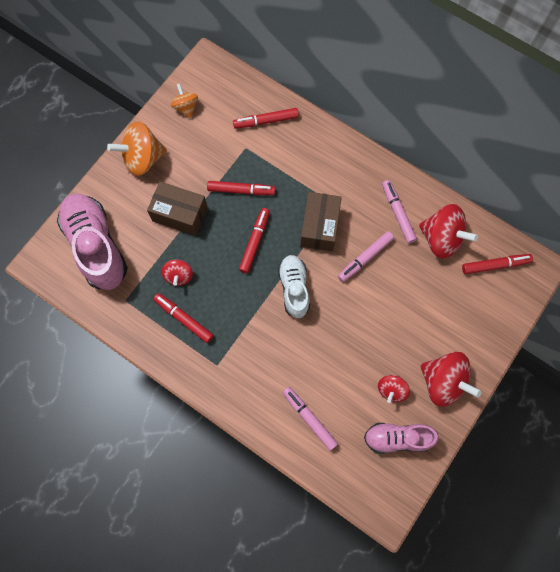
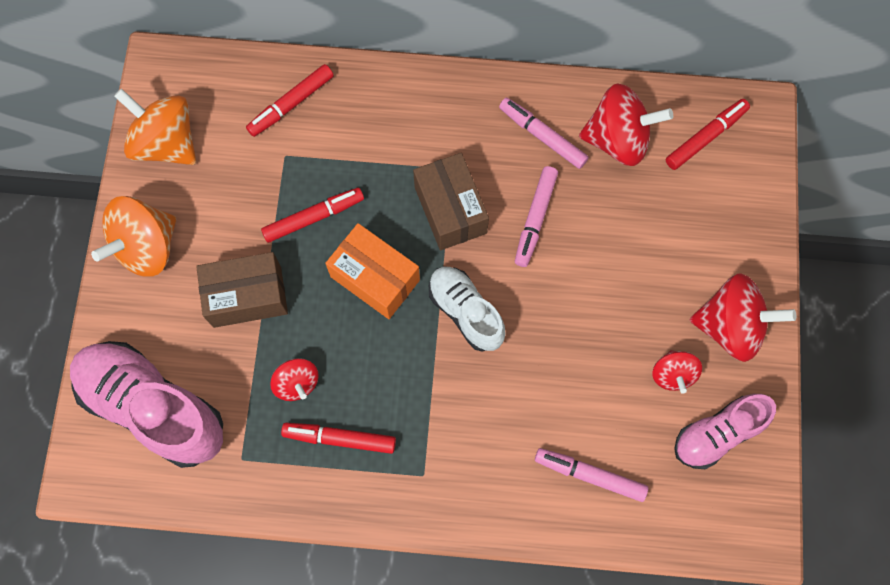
camera: 30 degrees left, 0 degrees up
(186, 107) = (166, 143): orange spinning top -> orange spinning top, size x1.78
(255, 242) = (375, 278): red marker -> orange box

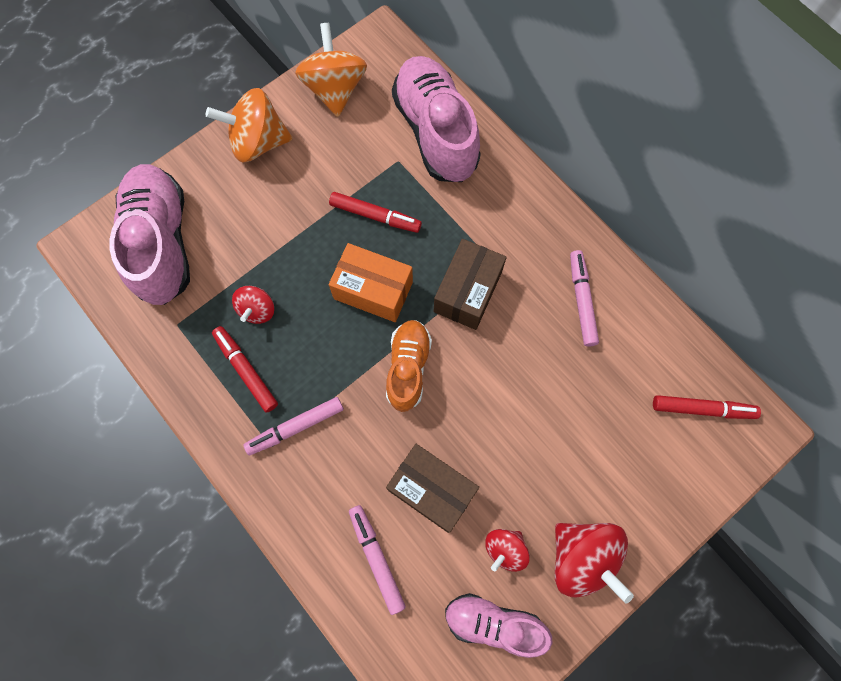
camera: 45 degrees right, 0 degrees up
(247, 296) = (284, 227): brown box -> brown box (431, 490)
(291, 104) = (435, 132): red marker -> pink shoe
(375, 278) = (373, 290): orange box -> orange box turned 60 degrees counterclockwise
(465, 312) = (408, 368): white shoe -> orange shoe
(535, 219) = (519, 351): pink marker -> pink marker (295, 427)
(618, 139) = (634, 351): red spinning top -> none

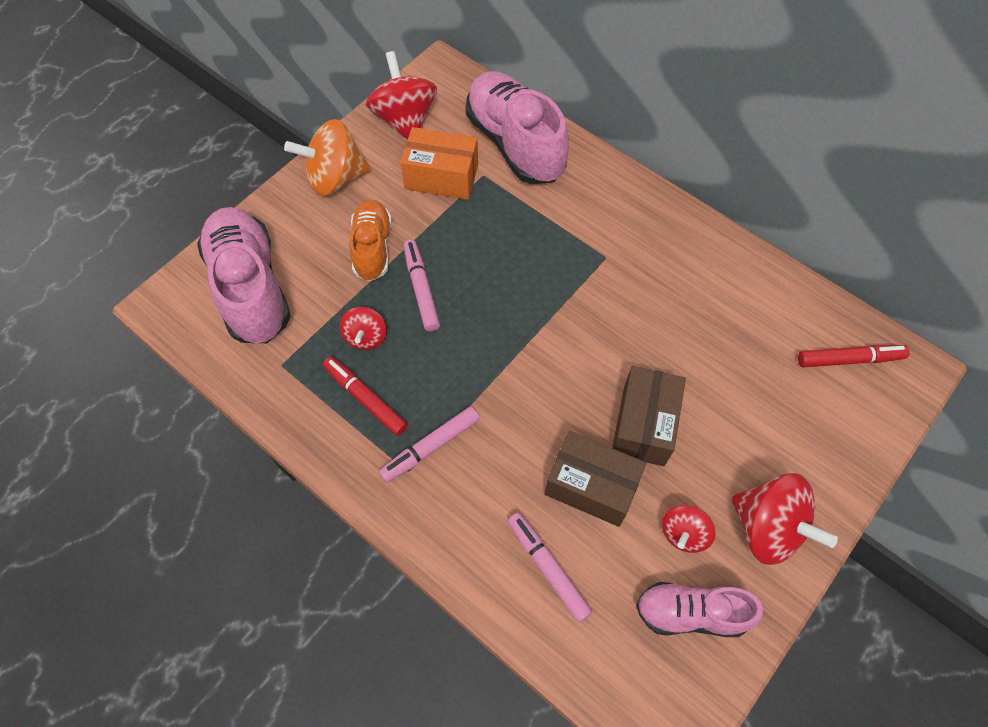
camera: 10 degrees left, 10 degrees down
(335, 89) = (405, 119): orange spinning top -> red spinning top
(373, 290) = (484, 299): orange box -> orange box (441, 177)
(375, 216) = (471, 229): red marker -> none
(408, 368) = (538, 368): orange shoe -> orange shoe (372, 248)
(467, 292) = (582, 286): brown box -> brown box (643, 425)
(582, 300) = (700, 276): pink marker -> pink marker (421, 289)

